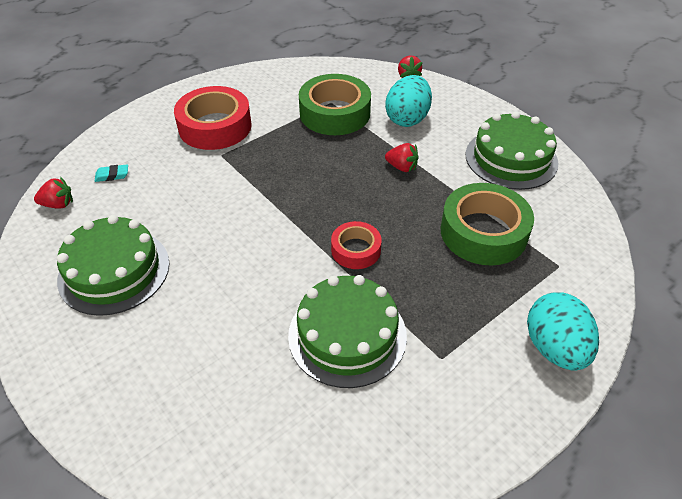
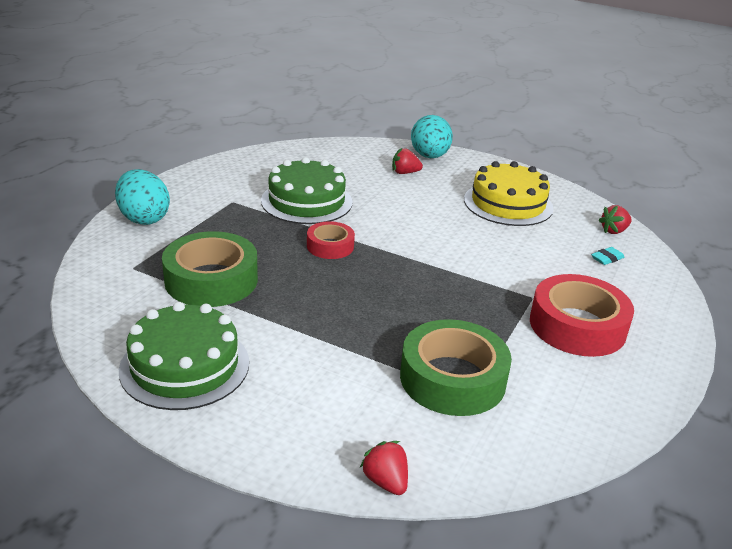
camera: 155 degrees right, 15 degrees down
(114, 271) = (508, 204): green cake -> yellow cake
(402, 167) = (323, 325): red strawberry -> red strawberry (405, 173)
(407, 119) = (347, 394): turquoise egg -> turquoise egg (429, 156)

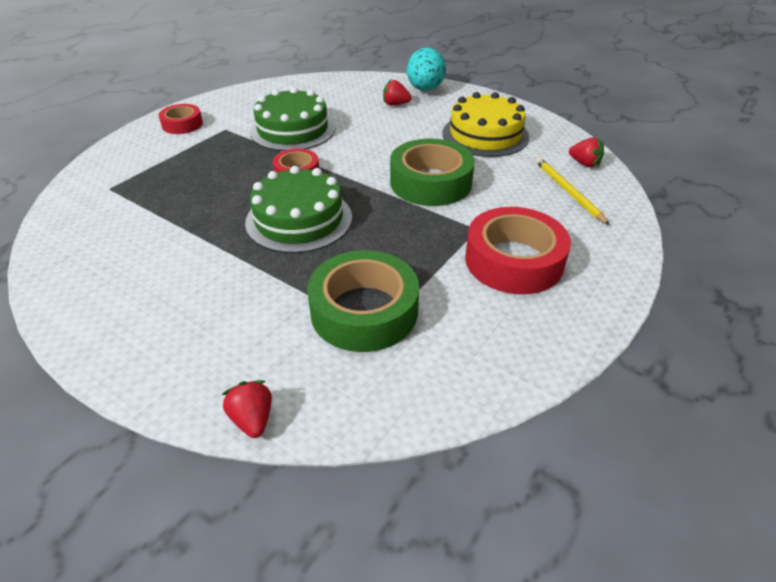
camera: 10 degrees right, 10 degrees up
(144, 218) = (140, 143): turquoise egg -> none
(182, 197) = (182, 124): none -> red tape
(185, 366) = (111, 285): green cake -> green cake (299, 219)
(211, 280) = (173, 202): green tape -> green tape (430, 182)
(607, 258) = (568, 191): turquoise eraser -> yellow pencil
(614, 231) = (584, 163): red strawberry -> red strawberry turned 120 degrees counterclockwise

